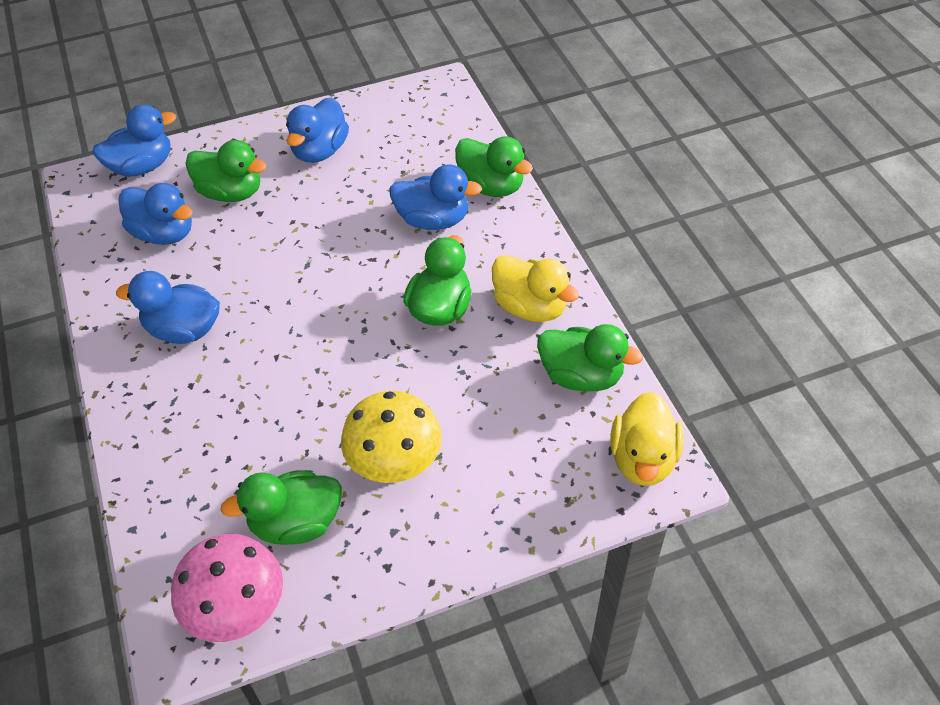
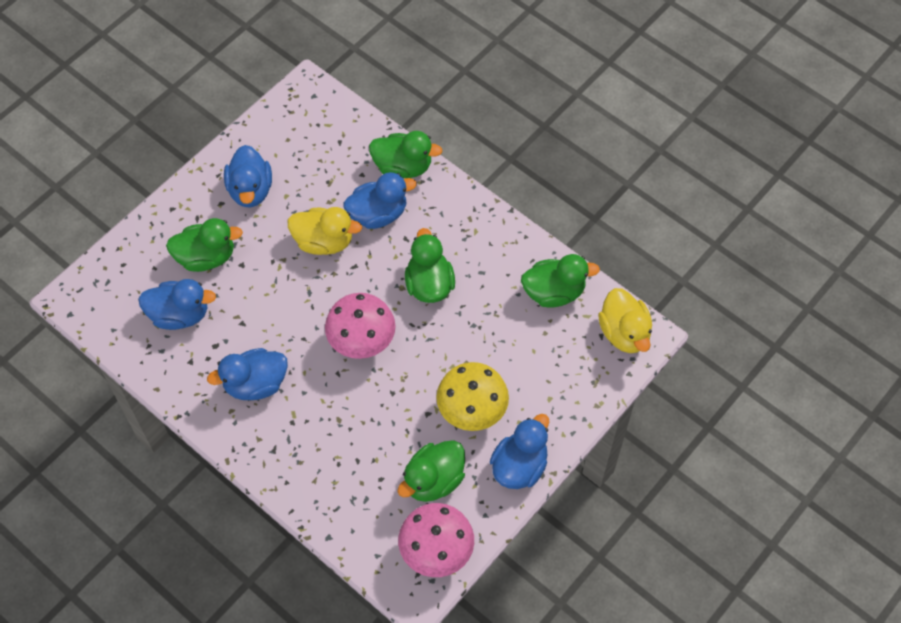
camera: 30 degrees left, 10 degrees up
(142, 166) = (115, 265): blue duck -> blue duck (519, 466)
(325, 336) = (362, 342): none -> pink mushroom
(530, 307) = (490, 255): yellow duck -> yellow duck (324, 242)

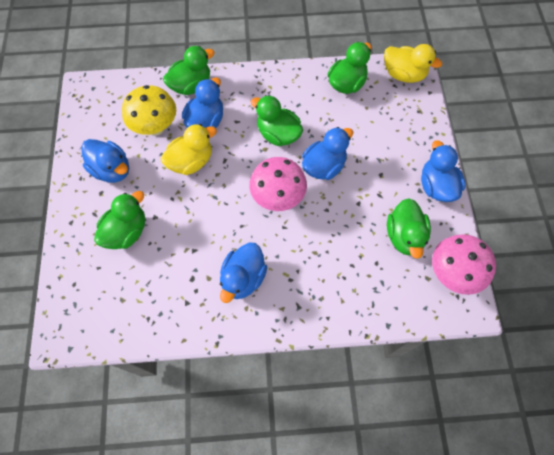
camera: 45 degrees left, 5 degrees up
(180, 315) = (148, 281): blue duck -> blue duck (324, 166)
(472, 412) = (379, 181): yellow mushroom -> yellow mushroom (155, 127)

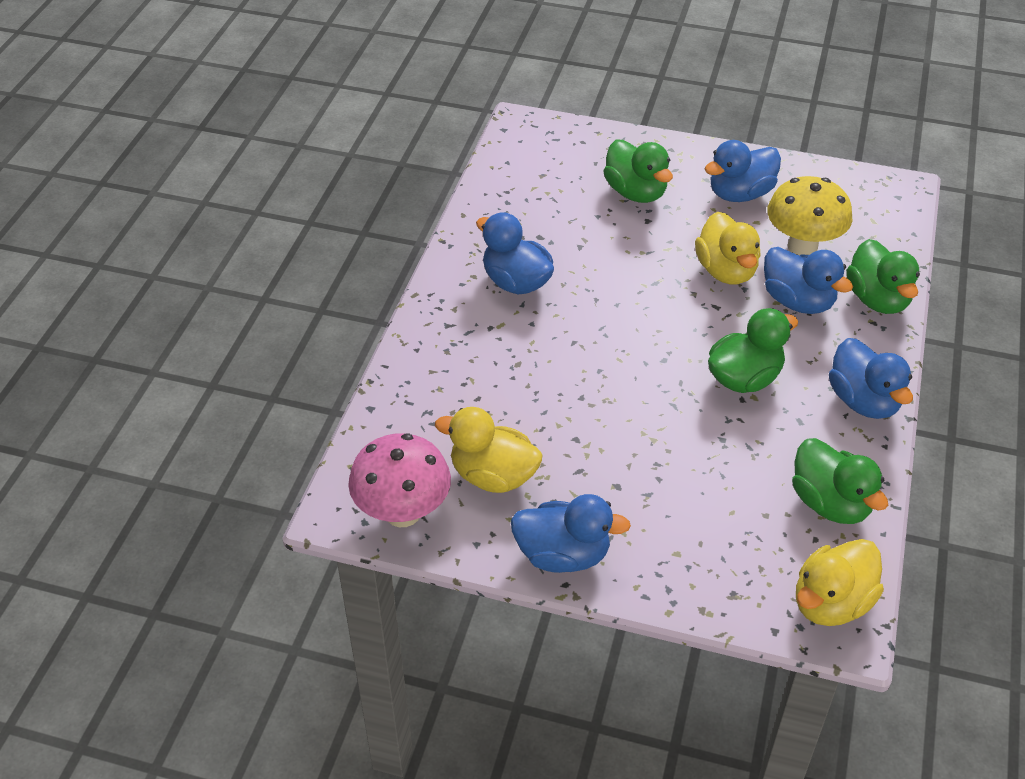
camera: 110 degrees right, 20 degrees down
(278, 198) = (626, 348): pink mushroom -> none
(324, 166) = (661, 417): blue duck -> blue duck (863, 401)
(404, 236) = (493, 476): green duck -> yellow duck

